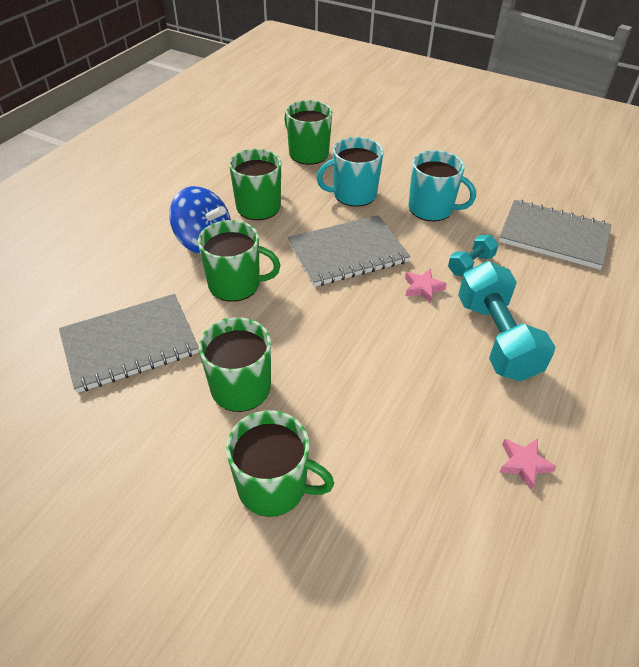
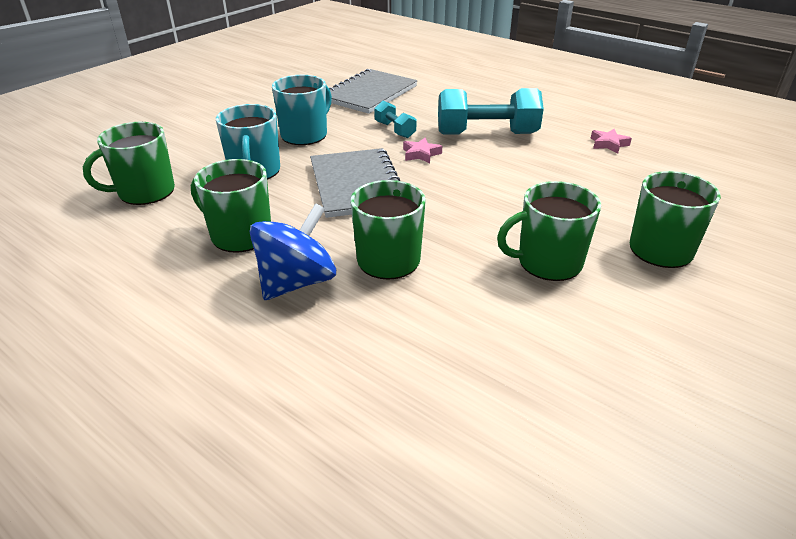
camera: 80 degrees left, 10 degrees down
(130, 344) = (484, 347): grey notebook -> none

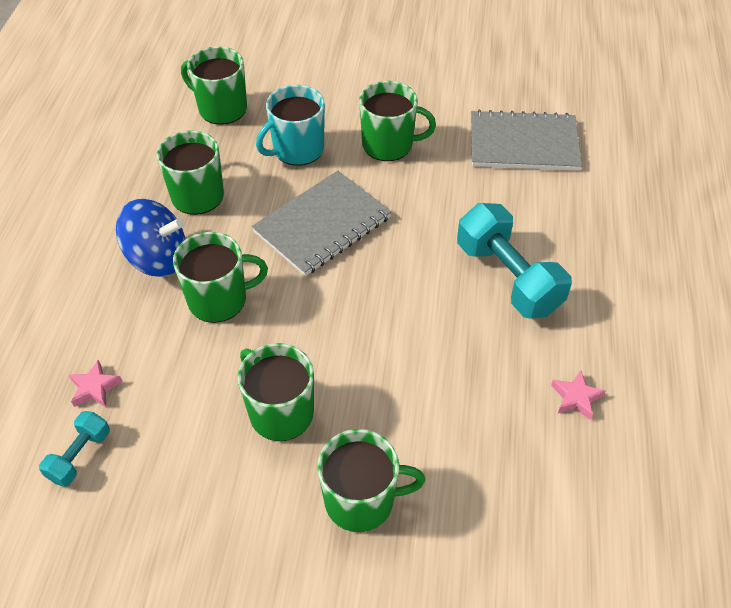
camera: 60 degrees right, 15 degrees up
(305, 135) = (389, 145): turquoise mug -> green mug
(395, 130) = (454, 202): turquoise dumbbell -> turquoise dumbbell (80, 456)
(421, 154) = (417, 244): pink star -> pink star (95, 388)

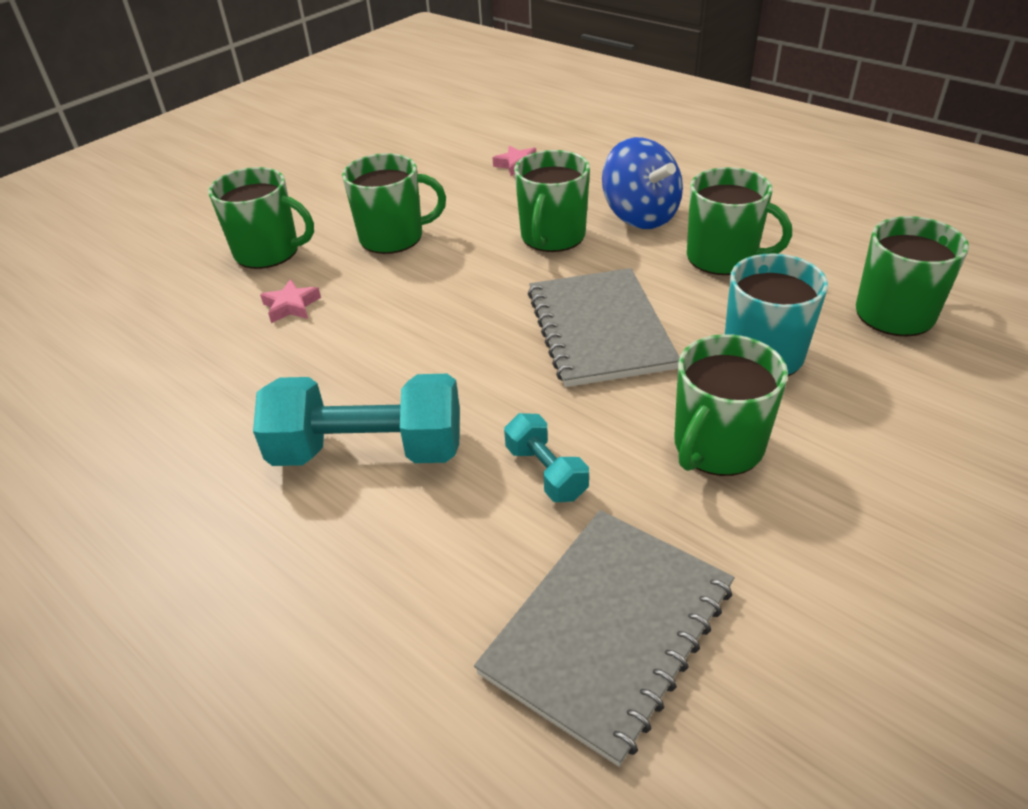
camera: 125 degrees right, 10 degrees down
(80, 456) = (462, 151): turquoise dumbbell -> turquoise dumbbell (546, 472)
(158, 259) = (640, 216): blue spinning top -> blue spinning top turned 75 degrees counterclockwise
(361, 500) = (268, 252): green mug -> green mug turned 105 degrees counterclockwise
(576, 398) = (170, 422): pink star -> pink star (291, 306)

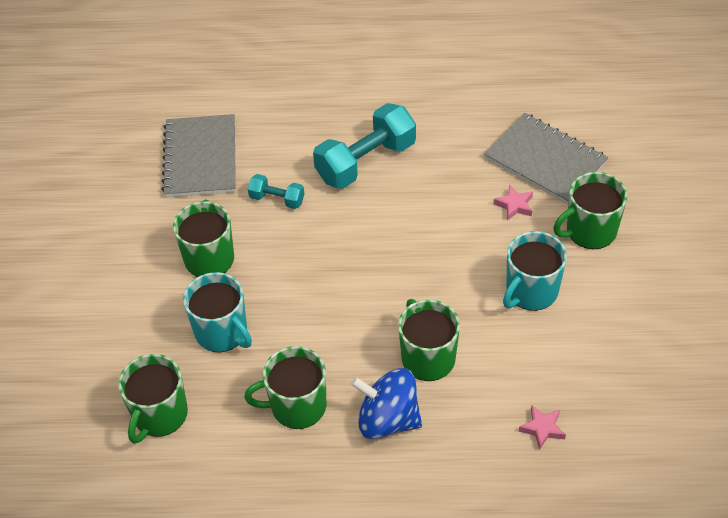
camera: 140 degrees right, 10 degrees up
(393, 237) = (531, 291): green mug -> turquoise mug
(599, 329) = (324, 295): grey notebook -> grey notebook (545, 160)

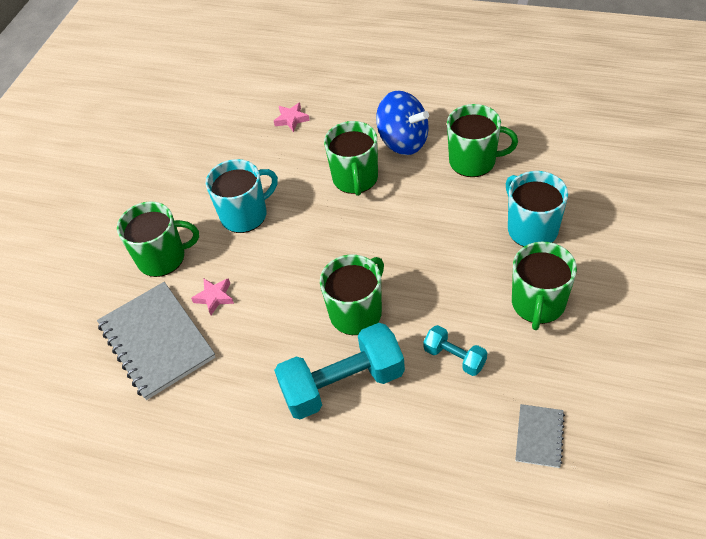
camera: 160 degrees left, 0 degrees up
(159, 415) = (592, 172): green mug -> green mug (356, 312)
(200, 158) = (539, 436): grey notebook -> grey notebook, size x0.49

